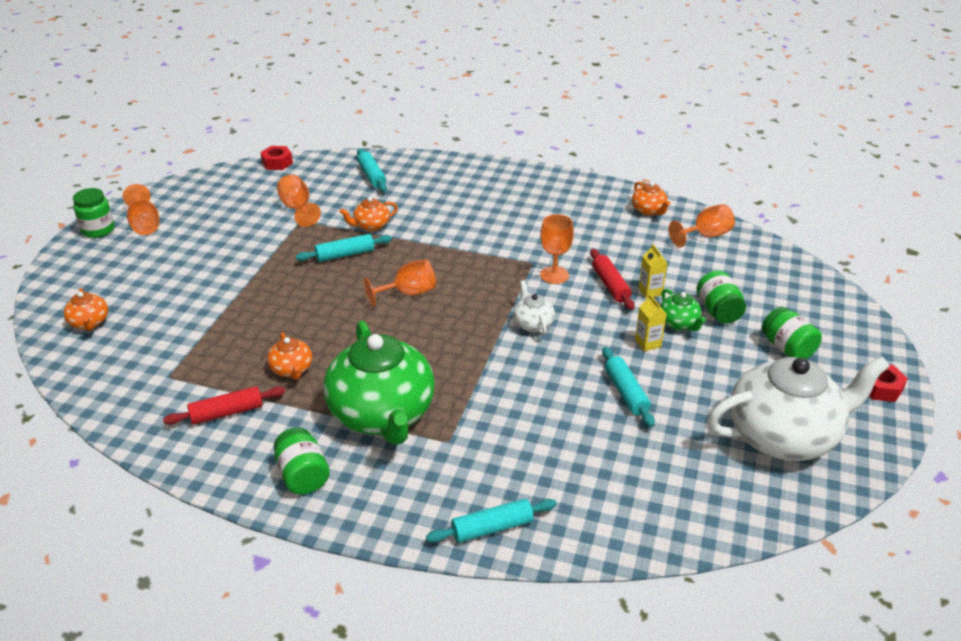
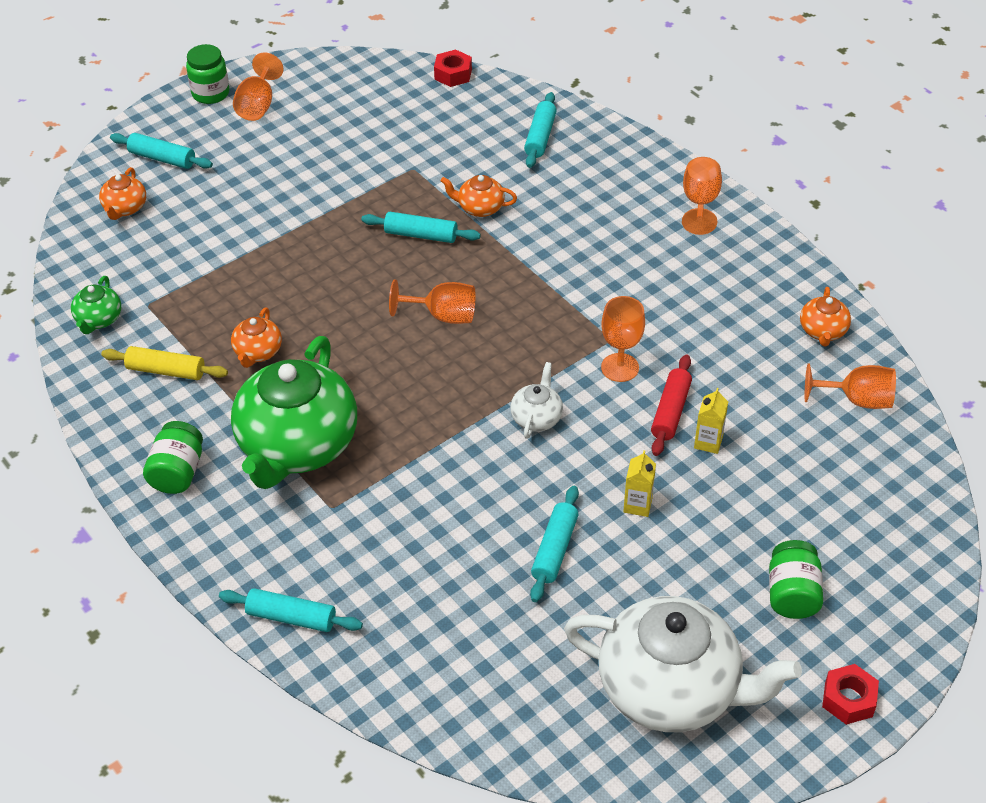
camera: 35 degrees right, 10 degrees up
(93, 281) = (162, 158): none -> turquoise rolling pin
(227, 412) = (166, 371): red rolling pin -> yellow rolling pin
(297, 208) = (423, 149): orange goblet -> orange goblet (700, 203)
(679, 323) = (698, 499): green teapot -> green teapot (99, 320)
(718, 311) = (761, 507): green jar -> none

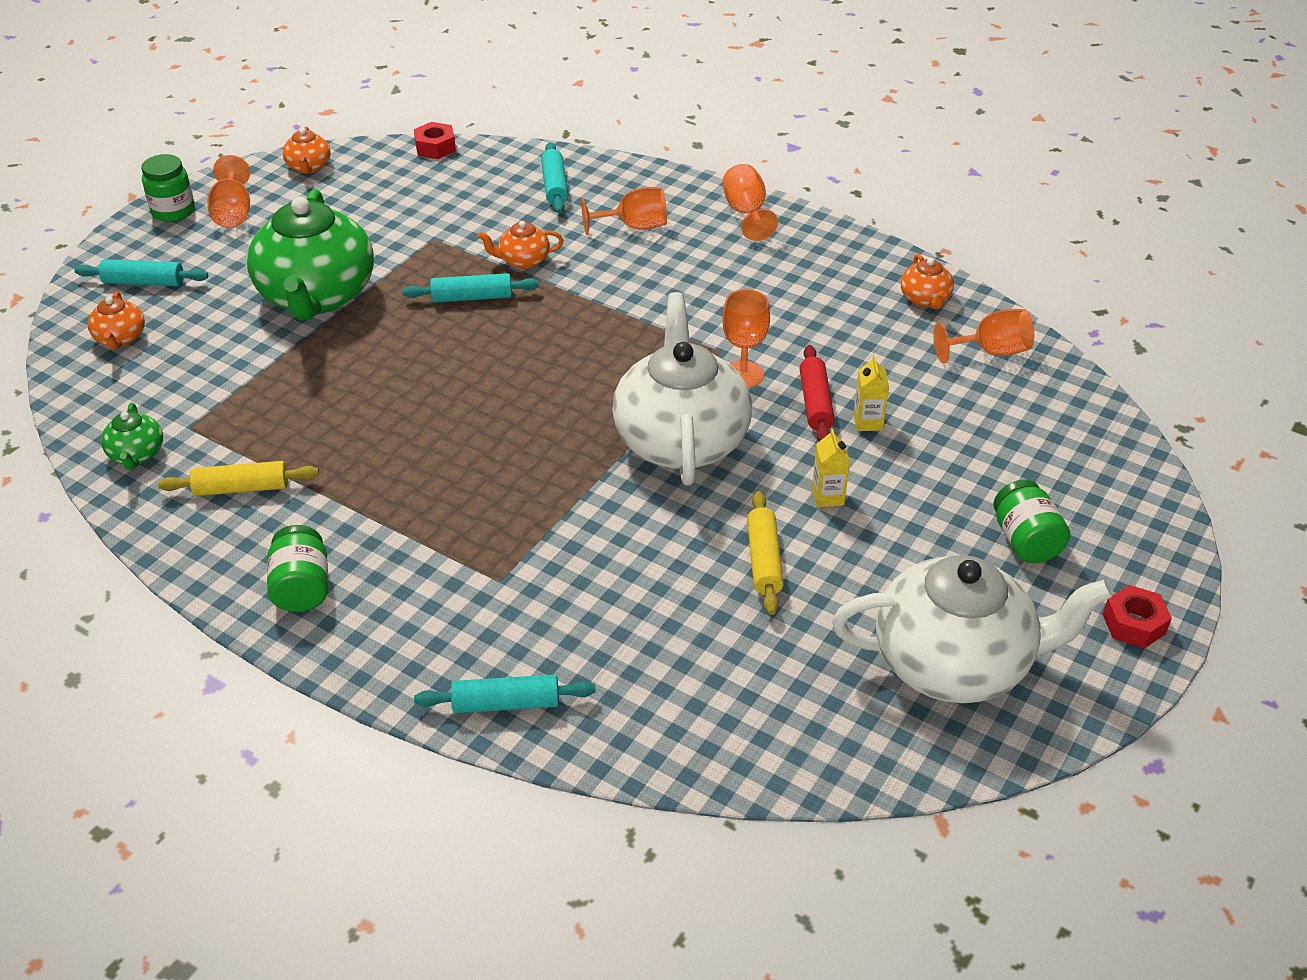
camera: 20 degrees left, 5 degrees down
(258, 352) = (342, 446): orange teapot -> orange teapot (309, 167)
(297, 446) = (431, 528): green teapot -> green teapot (317, 296)
(443, 316) = (533, 367): orange goblet -> orange goblet (634, 226)
(536, 418) = (681, 440): white teapot -> white teapot, size x2.34
(554, 549) = (764, 560): turquoise rolling pin -> yellow rolling pin

